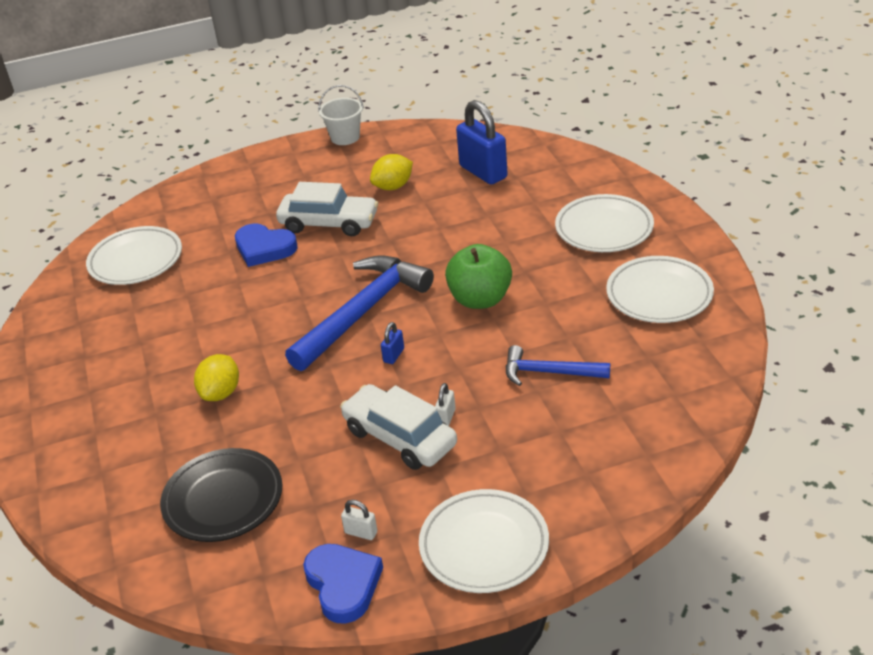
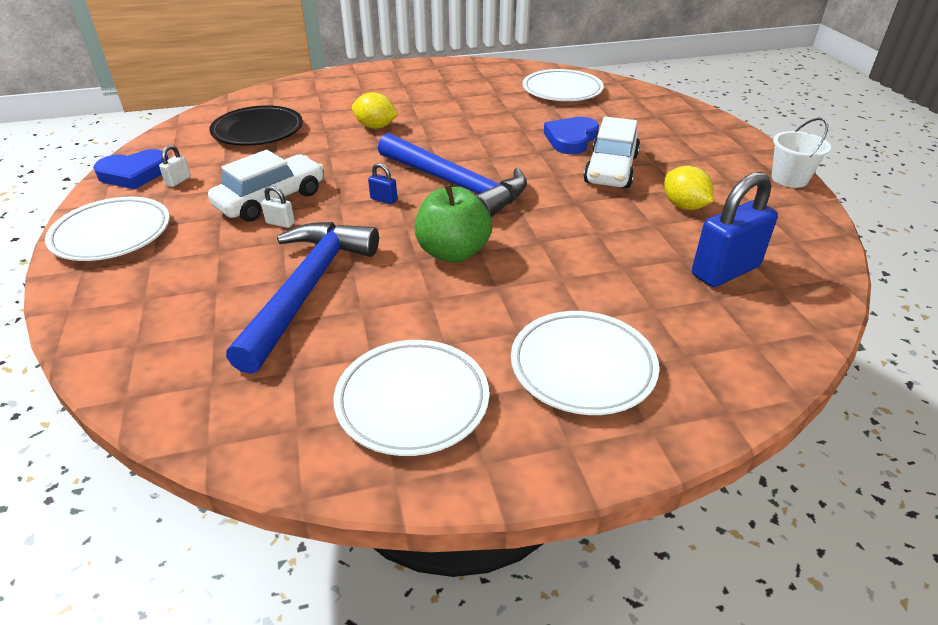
camera: 90 degrees right, 0 degrees up
(549, 372) = (307, 289): blue hammer -> blue hammer, size x1.80

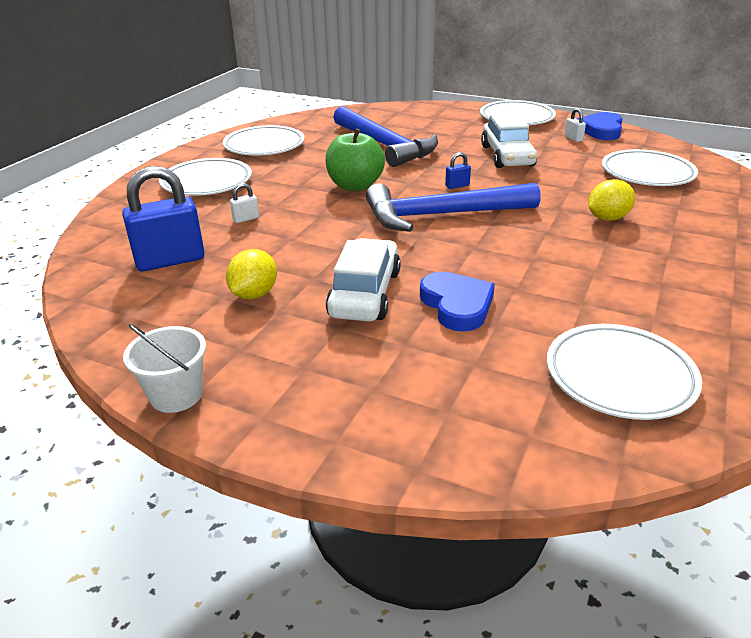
camera: 130 degrees right, 5 degrees down
(258, 131) = (647, 173): black plate -> white plate
(280, 223) = (469, 153): white padlock -> white padlock (246, 219)
(610, 169) = (365, 294): white car -> white car turned 45 degrees clockwise
(684, 206) = (254, 294): yellow lemon -> yellow lemon turned 75 degrees counterclockwise
(725, 271) = (170, 260): blue padlock -> blue padlock turned 60 degrees clockwise

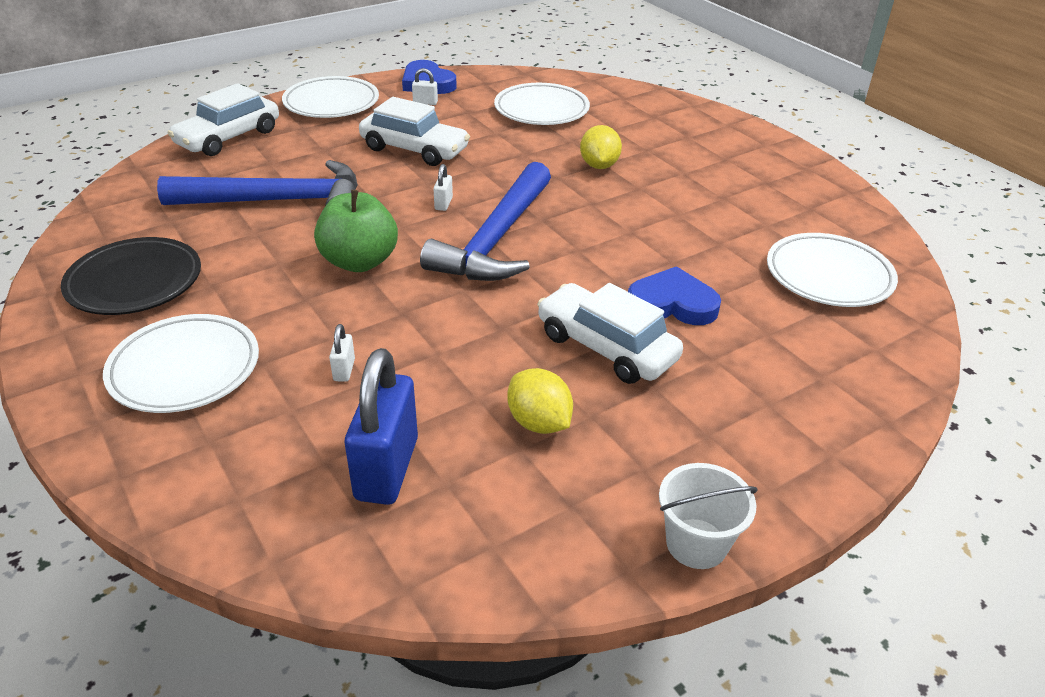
camera: 60 degrees left, 5 degrees up
(264, 146) = (135, 282): white plate -> black plate
(428, 112) = (228, 137): none -> white car
(457, 186) = (443, 204): blue padlock -> white padlock

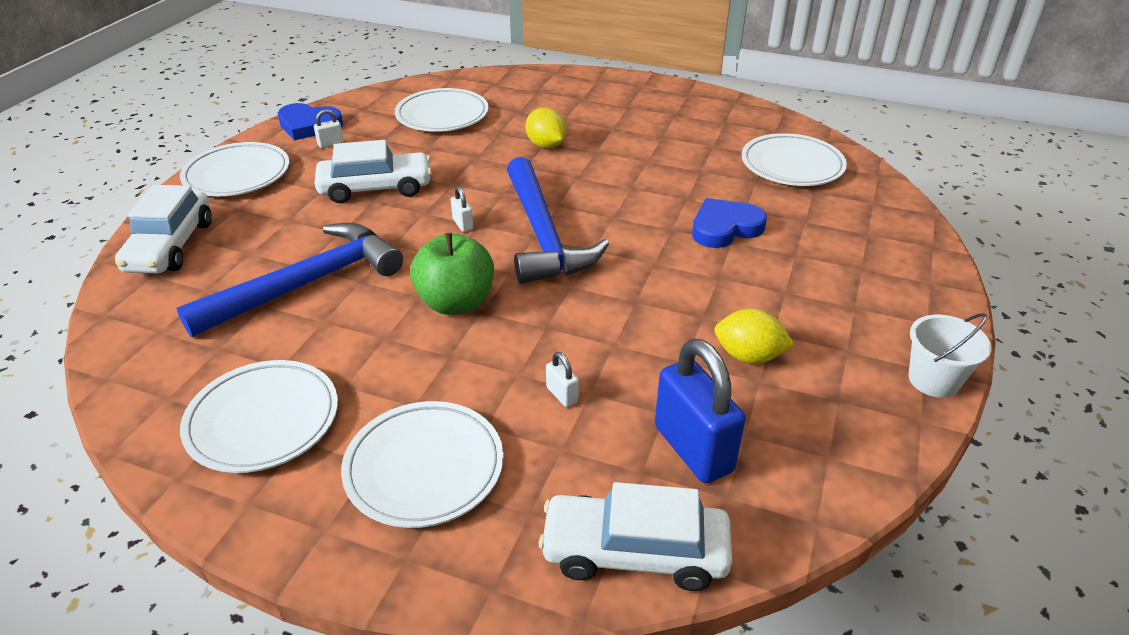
camera: 35 degrees left, 0 degrees up
(135, 282) = (263, 421): black plate -> white plate
(606, 347) = (722, 279): white car -> white car (634, 552)

